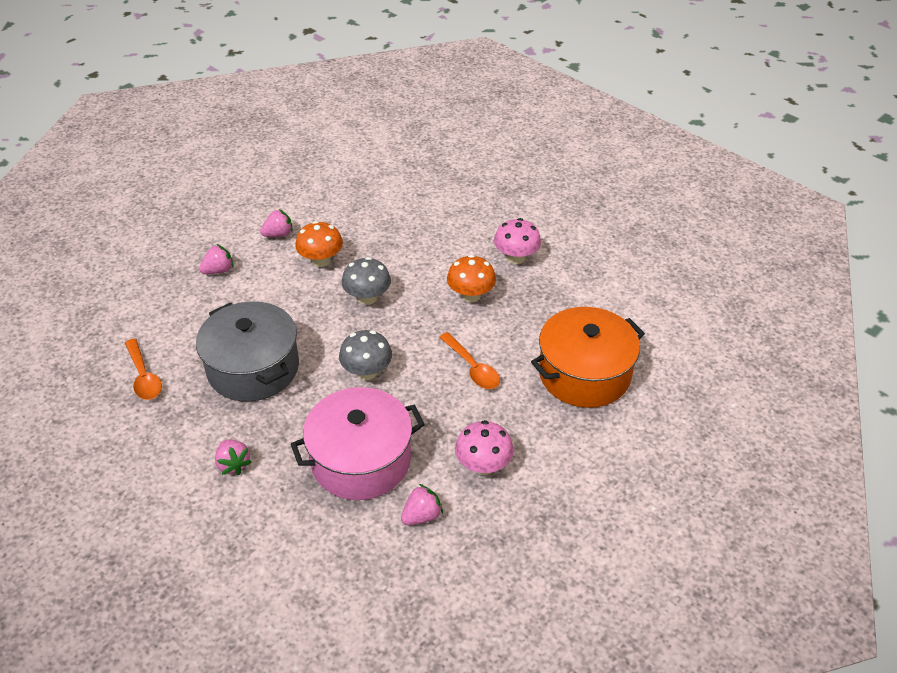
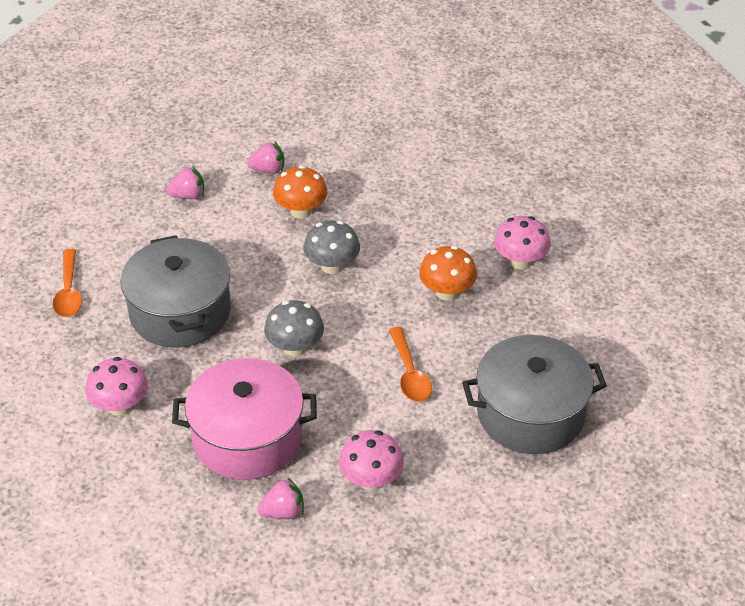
camera: 20 degrees right, 0 degrees up
(233, 464) = (120, 406): pink strawberry -> pink mushroom
(584, 374) = (530, 413): orange pot -> grey pot

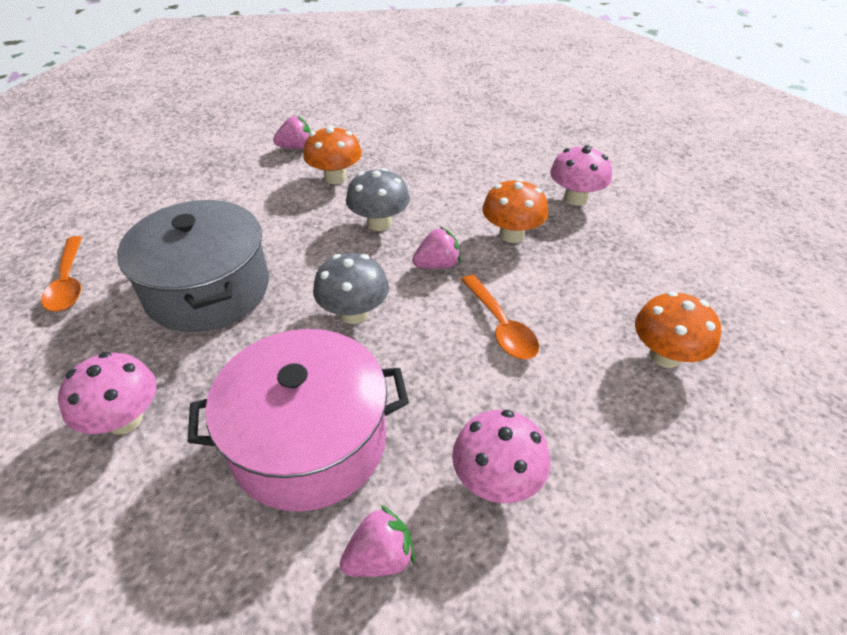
camera: 10 degrees left, 0 degrees up
(188, 196) = (214, 176): pink strawberry -> pink strawberry (437, 265)
(530, 413) = (665, 355): grey pot -> orange mushroom

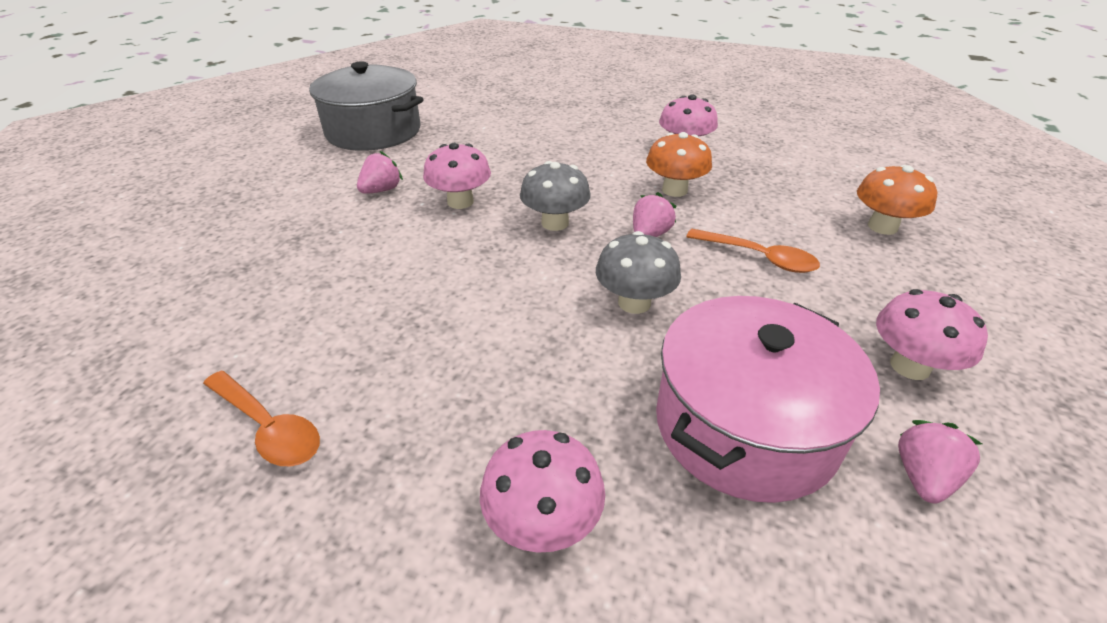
camera: 35 degrees left, 5 degrees down
(208, 289) = (461, 351): grey pot -> grey pot (373, 131)
(335, 177) = (460, 202): orange mushroom -> pink mushroom

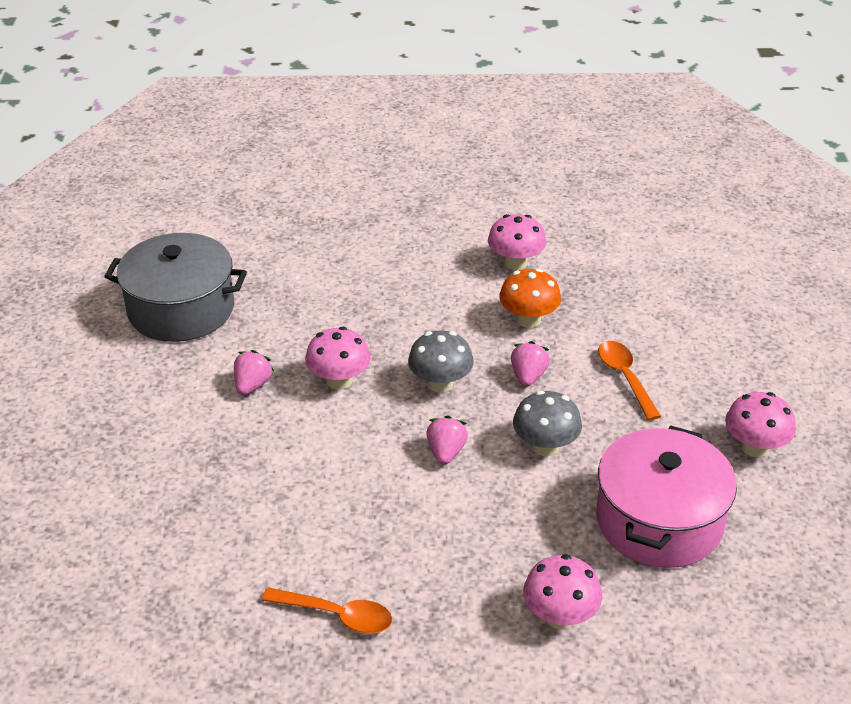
camera: 20 degrees left, 0 degrees up
(758, 257) = (625, 378): orange spoon -> orange spoon turned 120 degrees counterclockwise
(882, 227) = (714, 321): orange mushroom -> none
(923, 477) = (774, 523): pink strawberry -> pink strawberry (446, 452)

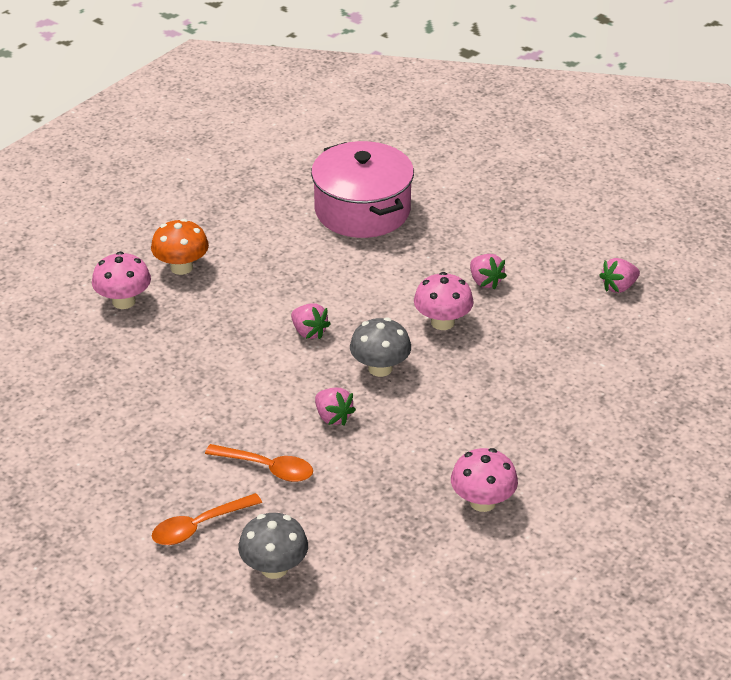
camera: 130 degrees right, 0 degrees up
(181, 309) = (618, 287): grey pot -> pink strawberry
(336, 615) = (240, 224): orange spoon -> orange spoon (199, 526)
(528, 319) = (397, 460): orange mushroom -> orange mushroom (181, 267)
(545, 446) = (255, 380): grey mushroom -> grey mushroom (274, 568)
(659, 521) = (126, 388): pink pot -> pink pot (362, 210)
(755, 447) = (116, 484): pink mushroom -> none

